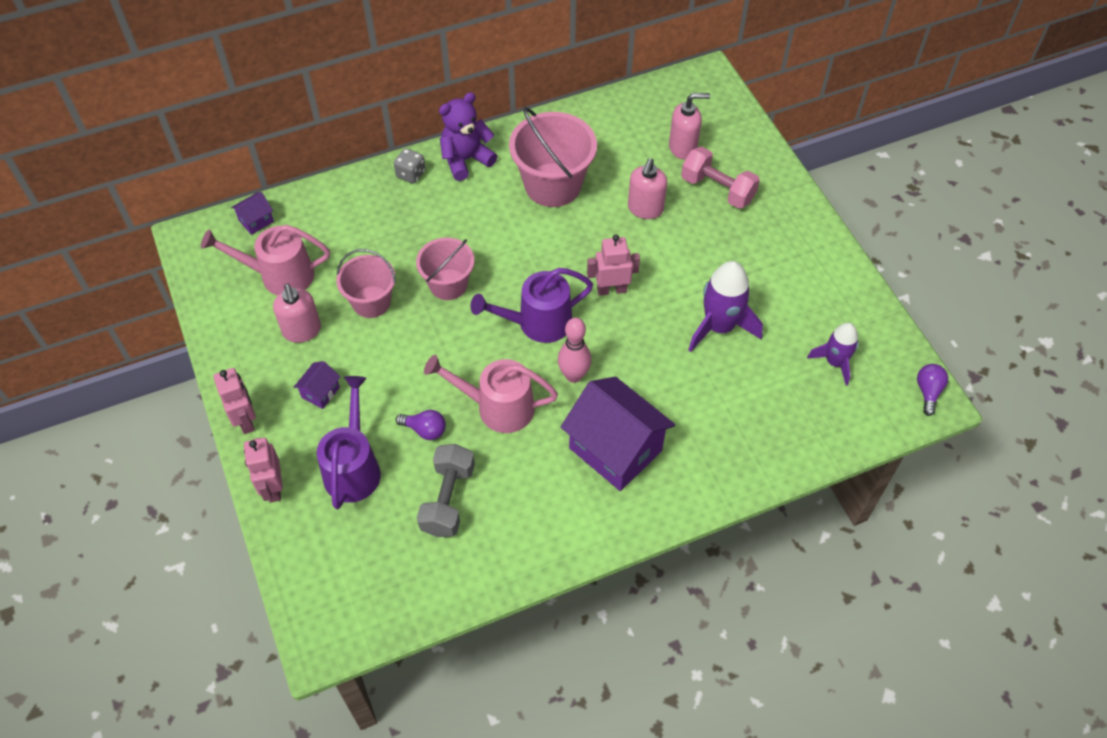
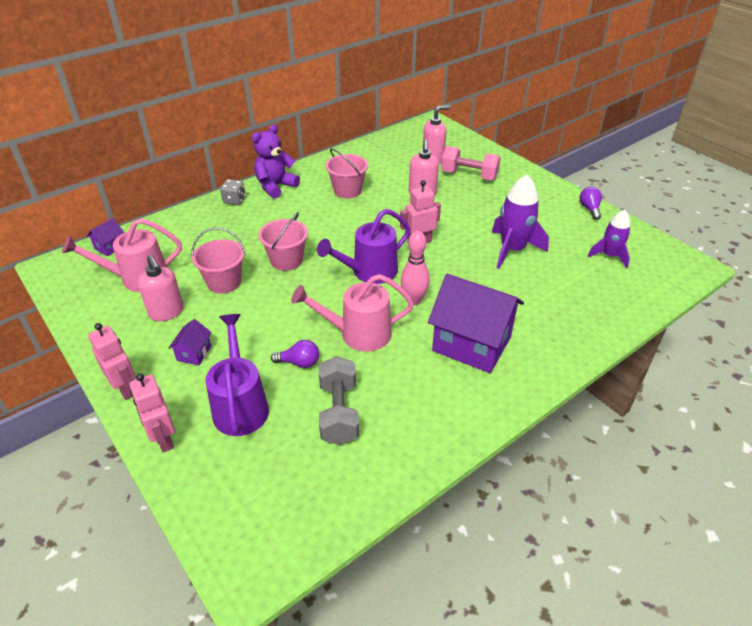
camera: 15 degrees left, 15 degrees down
(553, 185) = (347, 190): pink bucket -> pink bucket, size x0.63
(928, 392) = (687, 261): purple light bulb -> purple light bulb (589, 209)

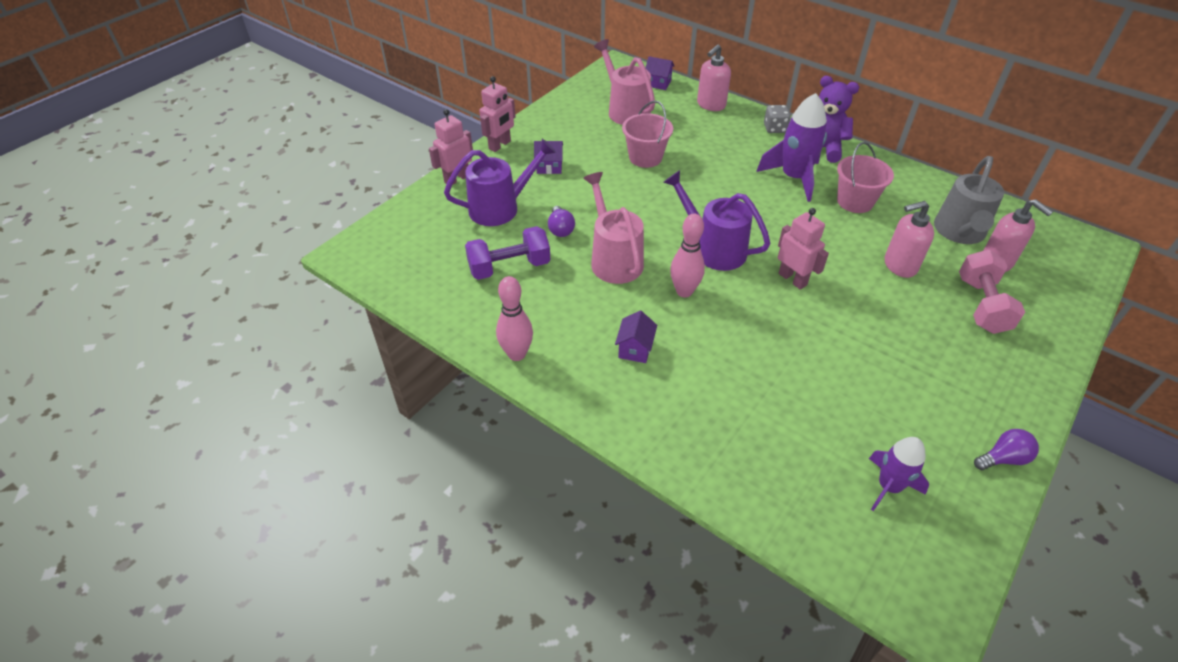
camera: 75 degrees right, 5 degrees up
(166, 312) = (591, 138): pink soap dispenser -> pink soap dispenser (711, 105)
(286, 260) = (699, 187): pink bucket -> none
(339, 412) = (509, 267): grey dumbbell -> purple dumbbell
(400, 161) = (959, 233): none -> grey watering can
(460, 425) = (517, 354): none -> pink bowling pin
(471, 344) = (635, 349): purple house -> purple house, size x0.43
(512, 250) = (832, 370): purple rocket -> purple rocket (794, 178)

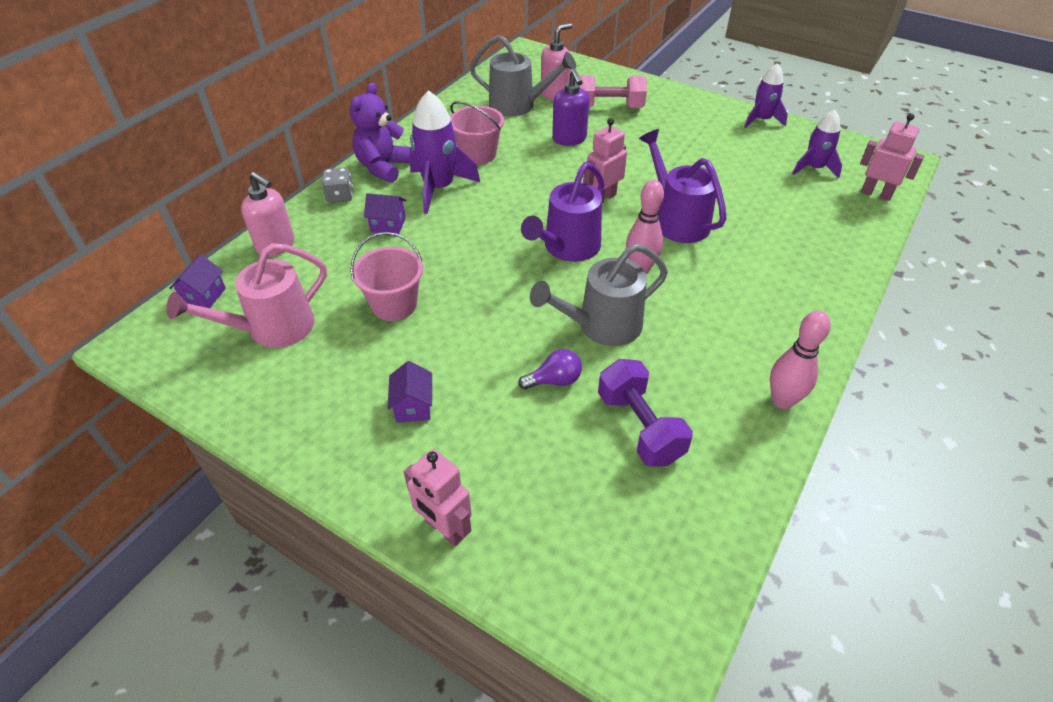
camera: 95 degrees left, 0 degrees up
(500, 145) = (349, 479): pink robot -> pink robot (876, 193)
(501, 208) = (515, 454): purple watering can -> purple watering can (677, 220)
(614, 259) = (601, 326): pink watering can -> grey watering can
(635, 349) = (735, 303): purple house -> purple house (388, 225)
(899, 266) = (569, 139): pink soap dispenser -> purple soap dispenser
(1003, 458) = (761, 120): purple light bulb -> purple rocket

